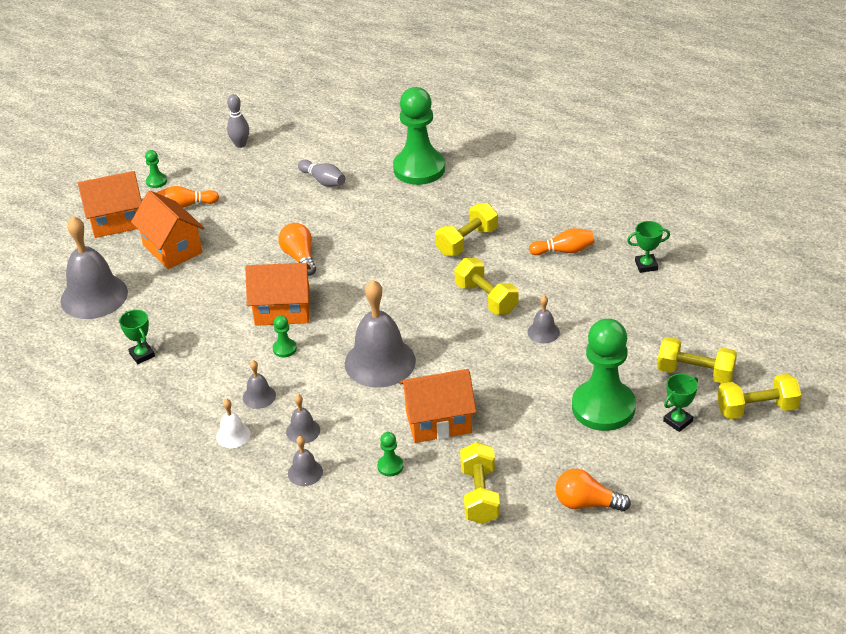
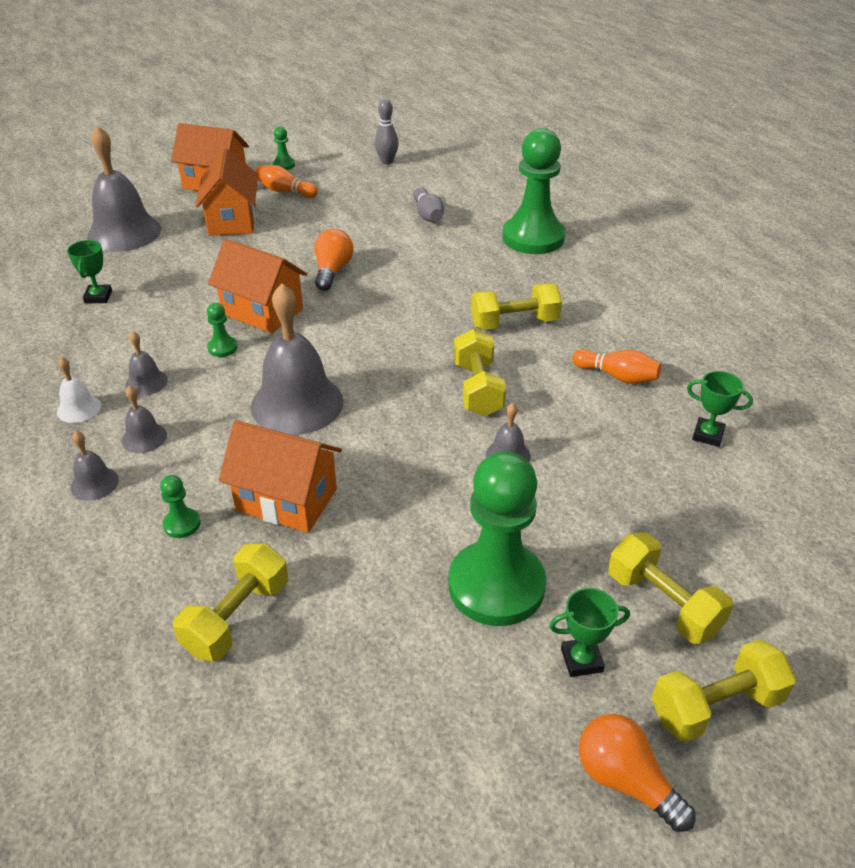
camera: 30 degrees right, 0 degrees up
(586, 503) = (351, 709): orange light bulb -> orange light bulb (625, 780)
(756, 409) = (716, 706): yellow dumbbell -> yellow dumbbell turned 45 degrees counterclockwise

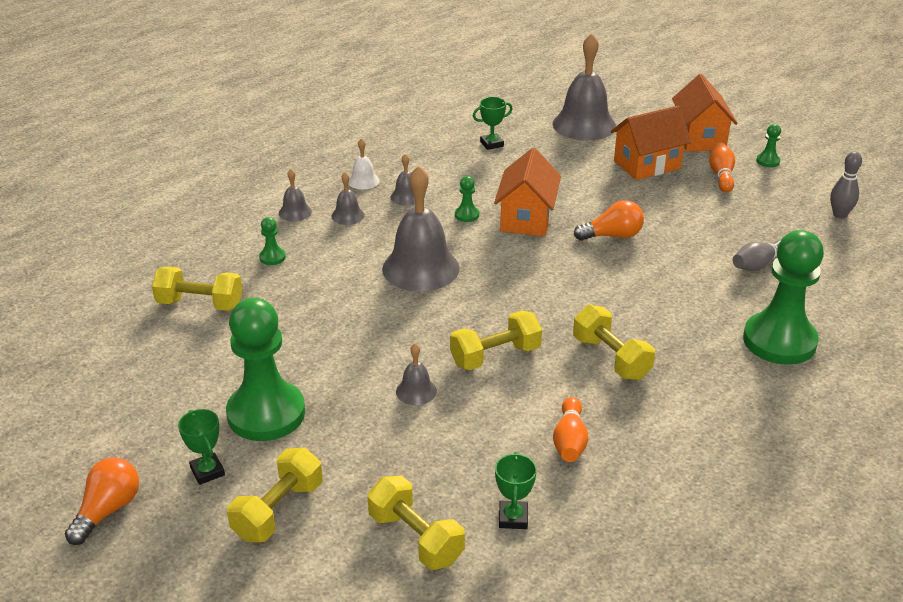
camera: 70 degrees right, 5 degrees down
(286, 500) = (314, 293): orange house -> none
(716, 706) = (182, 554): yellow dumbbell -> yellow dumbbell (415, 538)

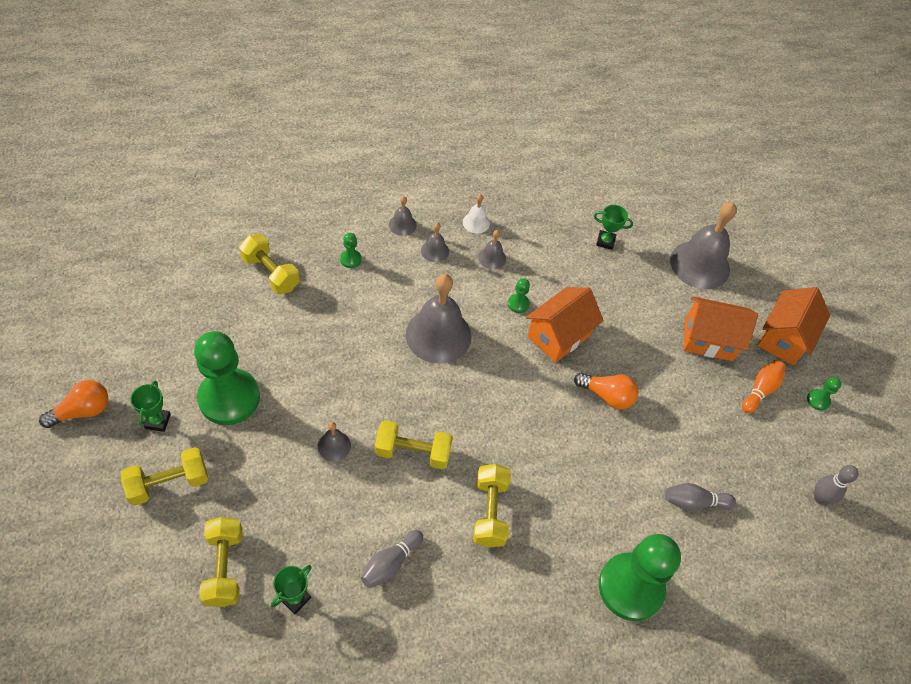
camera: 30 degrees right, 20 degrees up
(569, 441) = (390, 563): orange bowling pin -> grey bowling pin

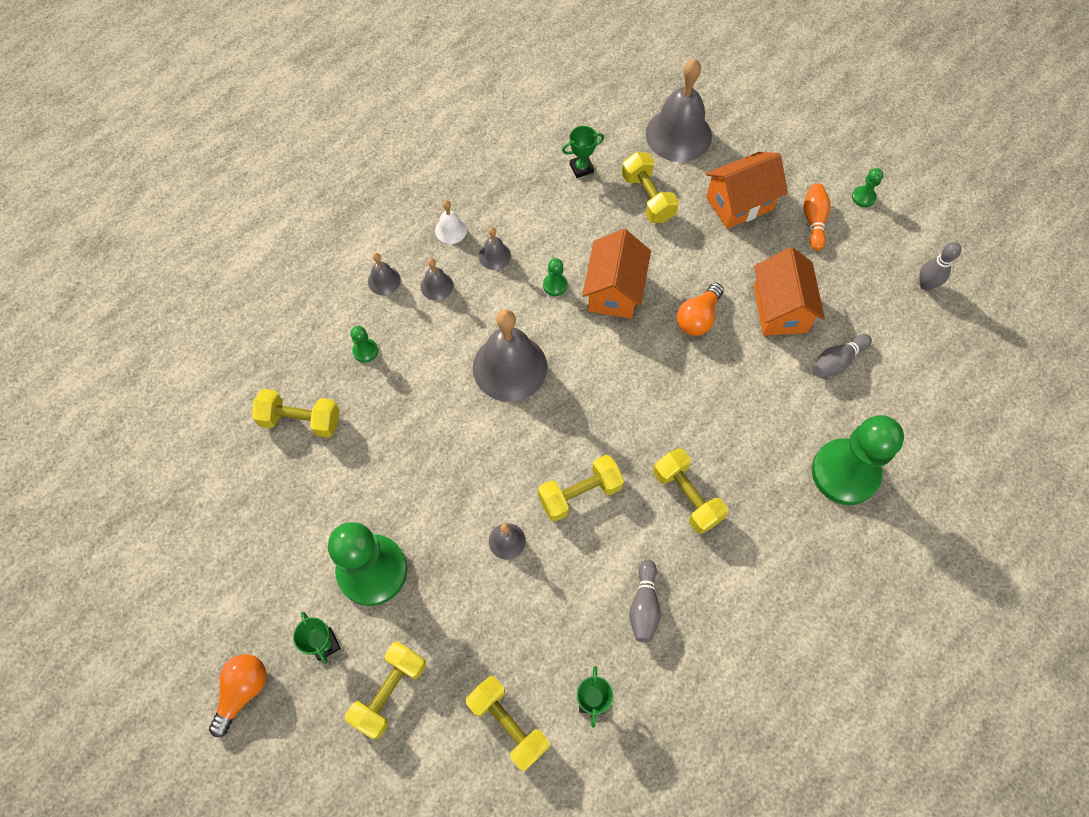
camera: 30 degrees left, 10 degrees up
(607, 396) = (698, 318): orange light bulb -> orange light bulb turned 135 degrees clockwise
(638, 291) = (647, 198): none -> yellow dumbbell
(783, 338) = (797, 158): orange house -> orange house (780, 309)

